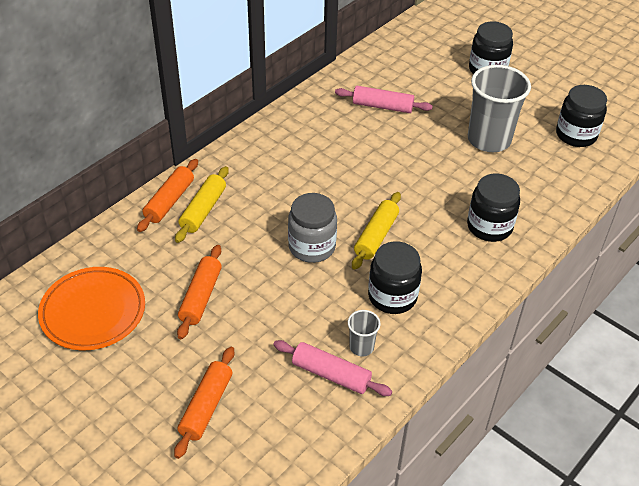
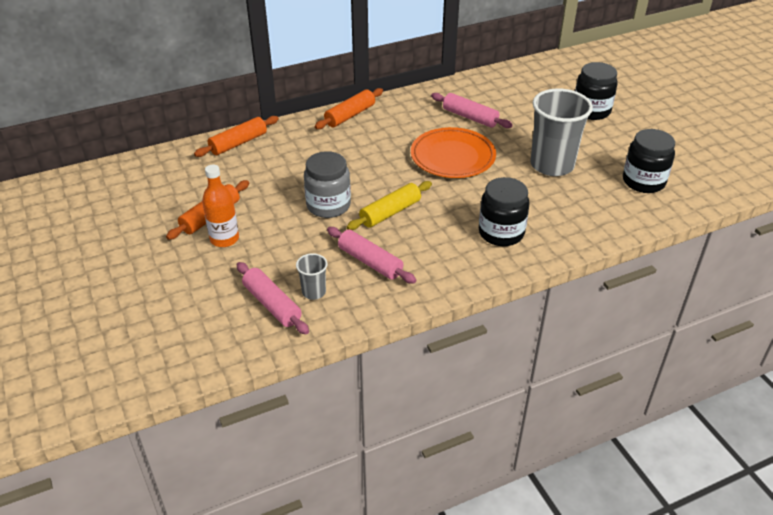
camera: 25 degrees right, 5 degrees down
(93, 312) = (122, 203): orange plate -> orange plate (452, 157)
(203, 210) = (260, 156): yellow rolling pin -> none
(206, 406) = (154, 295): orange rolling pin -> orange rolling pin (350, 115)
(233, 318) = (224, 239): none -> orange bottle
(392, 296) = (370, 262): black jar -> pink rolling pin

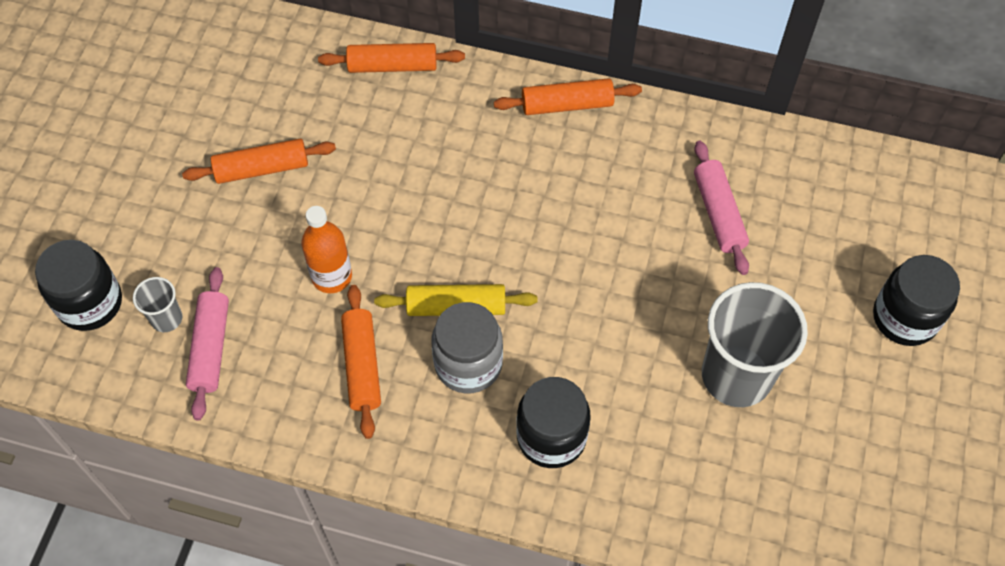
camera: 40 degrees right, 20 degrees up
(224, 239) = (246, 214): orange bottle -> orange bottle (332, 276)
(314, 292) = (265, 363): grey cup -> grey cup (166, 318)
(328, 205) = (399, 243): grey jar -> grey jar (468, 364)
(370, 262) = (362, 365): pink rolling pin -> orange rolling pin
(452, 157) = (622, 269): orange plate -> none
(643, 181) = (829, 495): black jar -> black jar (90, 303)

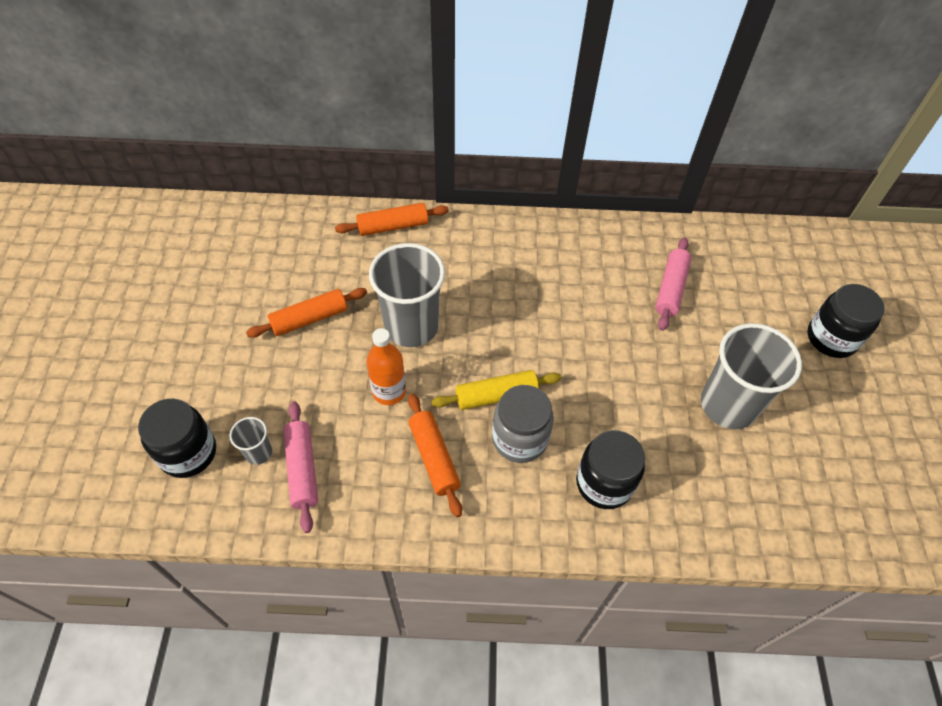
camera: 15 degrees left, 5 degrees down
(379, 201) = (411, 326): none -> grey cup
(567, 105) = (533, 232): orange rolling pin -> none
(718, 213) = (670, 289): pink rolling pin -> pink rolling pin turned 45 degrees clockwise

